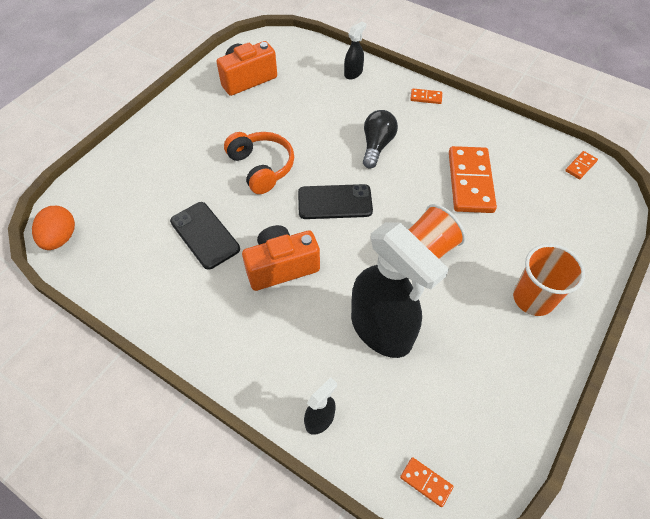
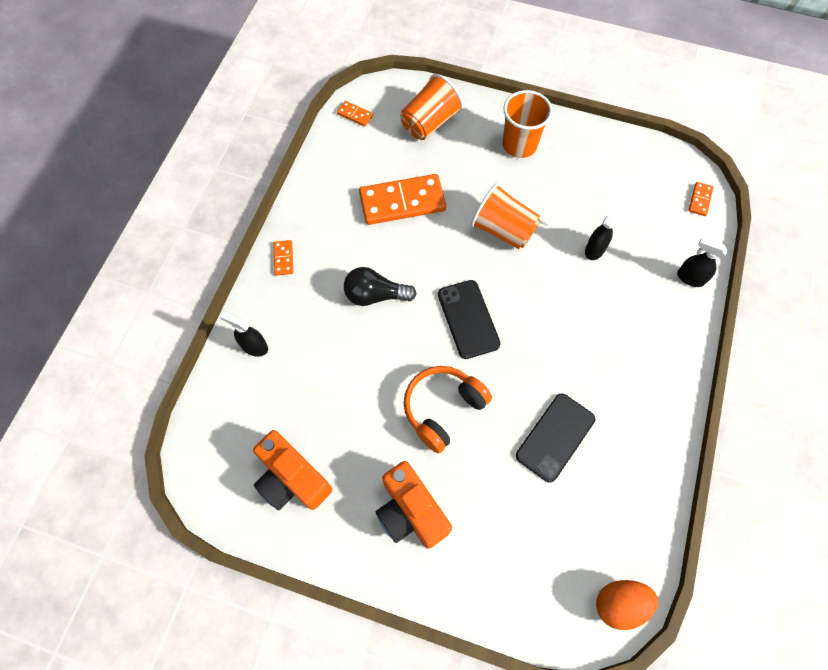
camera: 105 degrees left, 10 degrees up
(281, 267) = (564, 348): orange camera -> orange camera (411, 512)
(381, 330) = (595, 249): black spray bottle -> black spray bottle, size x0.44
(569, 223) = (429, 122): none -> orange cup

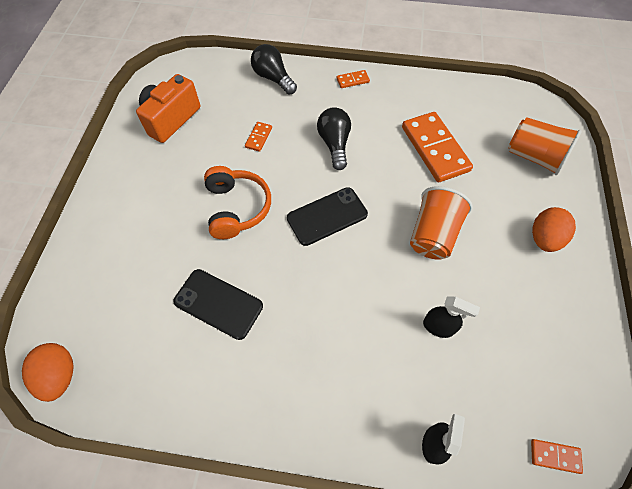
camera: 80 degrees right, 5 degrees down
(254, 346) = (273, 78): black spray bottle -> black light bulb
(355, 115) = (514, 100): orange domino -> orange domino (259, 137)
(411, 512) = (146, 197): orange camera -> none
(443, 409) = (236, 208): orange headphones -> orange headphones turned 45 degrees clockwise
(519, 145) = (544, 238): orange cup -> orange egg

